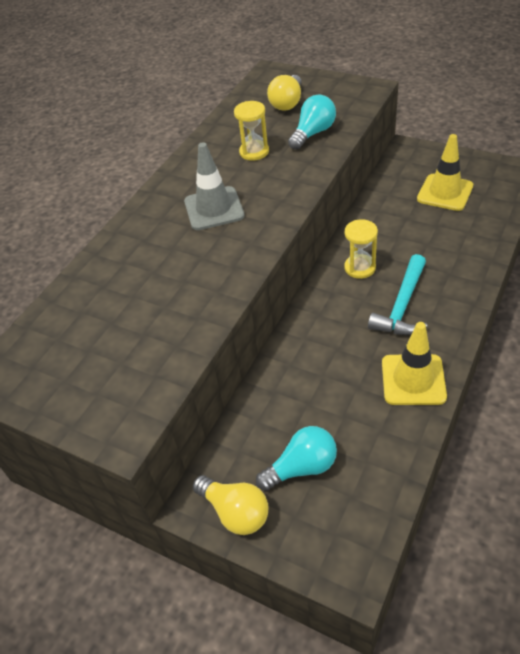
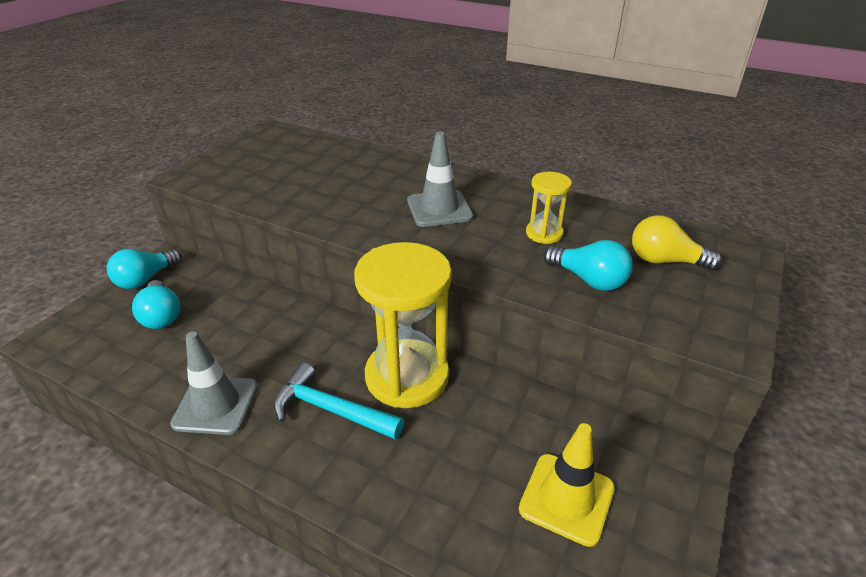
camera: 85 degrees right, 10 degrees down
(235, 512) = (146, 279): yellow light bulb -> turquoise light bulb
(360, 268) = (407, 376): yellow hourglass -> yellow hourglass, size x2.11
(413, 380) = (216, 405): yellow traffic cone -> grey traffic cone

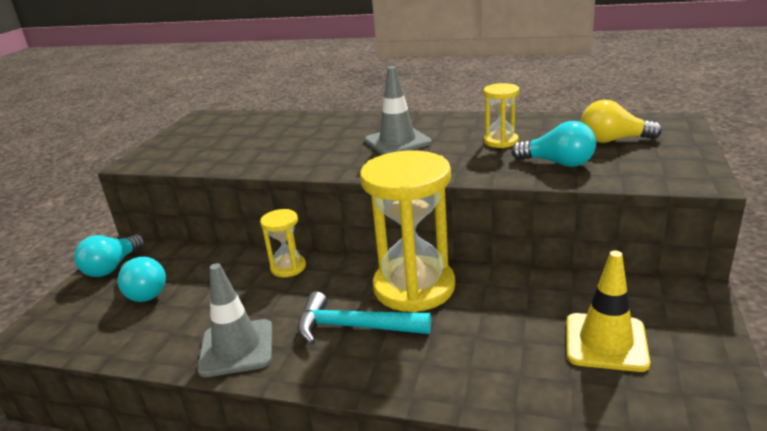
camera: 10 degrees left, 10 degrees down
(300, 320) = (288, 267): none -> yellow hourglass

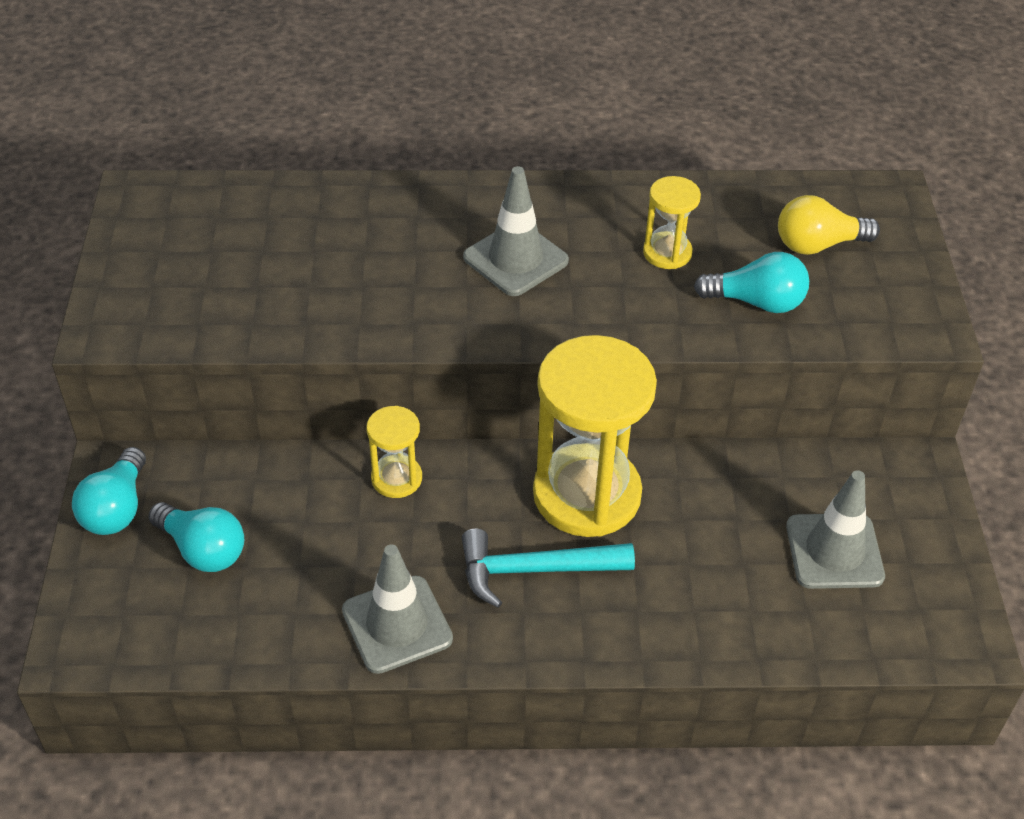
camera: 20 degrees left, 20 degrees up
(606, 342) = (834, 551): yellow traffic cone -> grey traffic cone

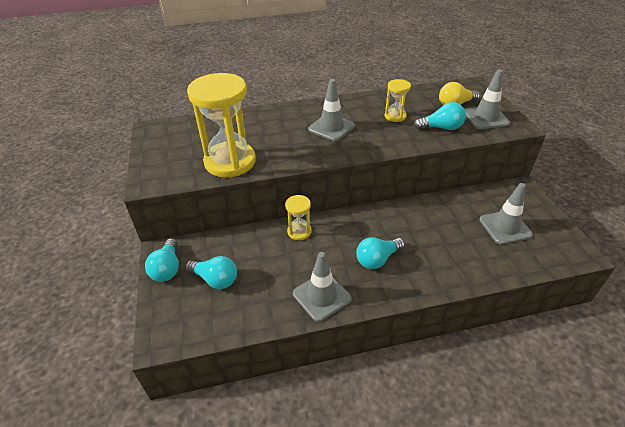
camera: 10 degrees left, 5 degrees down
(534, 570) = (377, 259): turquoise hammer -> turquoise light bulb
(587, 494) = (388, 223): yellow hourglass -> yellow hourglass (230, 162)
(870, 293) = (486, 118): none -> grey traffic cone

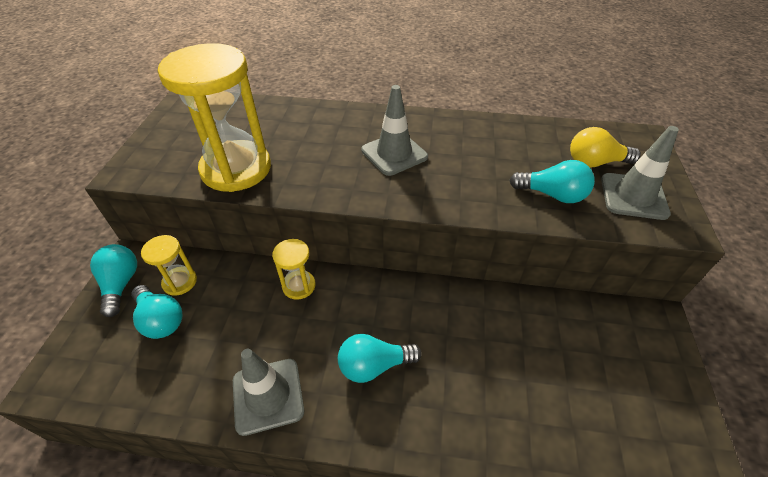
camera: 20 degrees right, 5 degrees up
(167, 268) = (121, 284): turquoise light bulb -> turquoise light bulb turned 150 degrees clockwise
(395, 116) = (493, 158): yellow hourglass -> yellow hourglass (180, 282)
(505, 227) = (595, 380): grey traffic cone -> none

